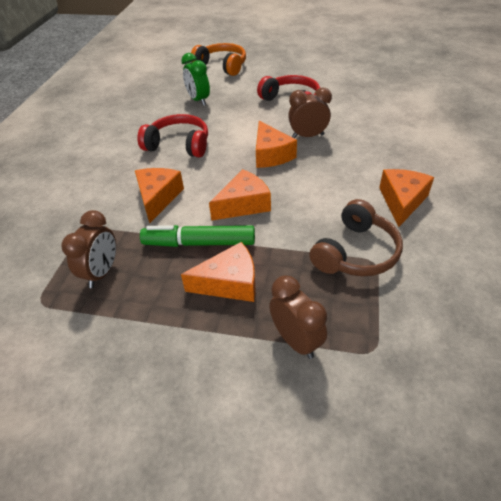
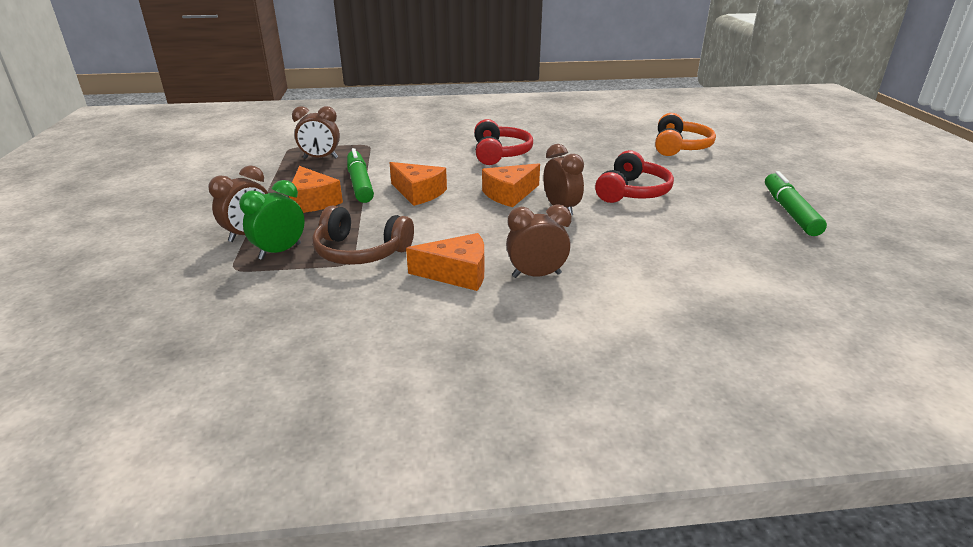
camera: 70 degrees right, 15 degrees down
(158, 198) = (414, 159): orange cheese -> none
(198, 100) = (590, 148): green clock -> green clock (280, 251)
(342, 61) = (789, 211): none -> green marker
(408, 166) = (536, 275): none -> brown clock

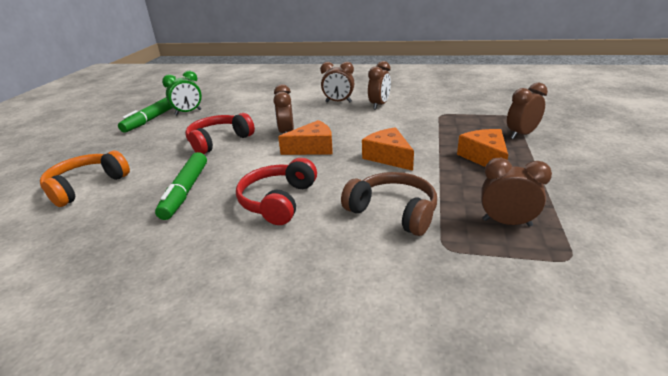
camera: 160 degrees left, 0 degrees up
(280, 251) = (489, 122): green clock -> green clock (188, 112)
(360, 183) = (444, 174): green marker -> green marker (185, 191)
(360, 252) = (434, 118): brown headphones -> brown headphones (393, 211)
(457, 273) = (379, 105): orange cheese -> brown clock

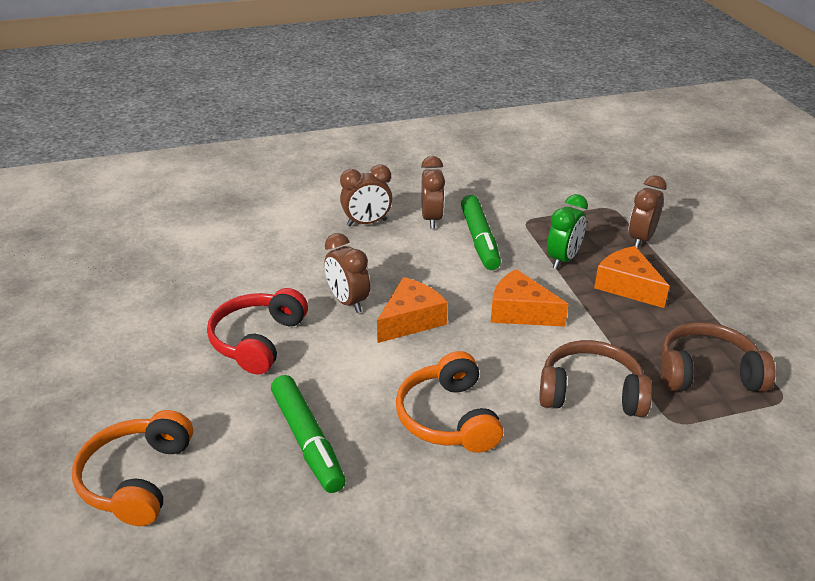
camera: 30 degrees left, 5 degrees up
(151, 119) = (82, 323): green marker -> green marker (479, 240)
(188, 112) = (135, 293): green clock -> green clock (563, 259)
(278, 201) = (448, 418): red headphones -> orange headphones
(506, 222) = (707, 372): brown clock -> brown headphones

